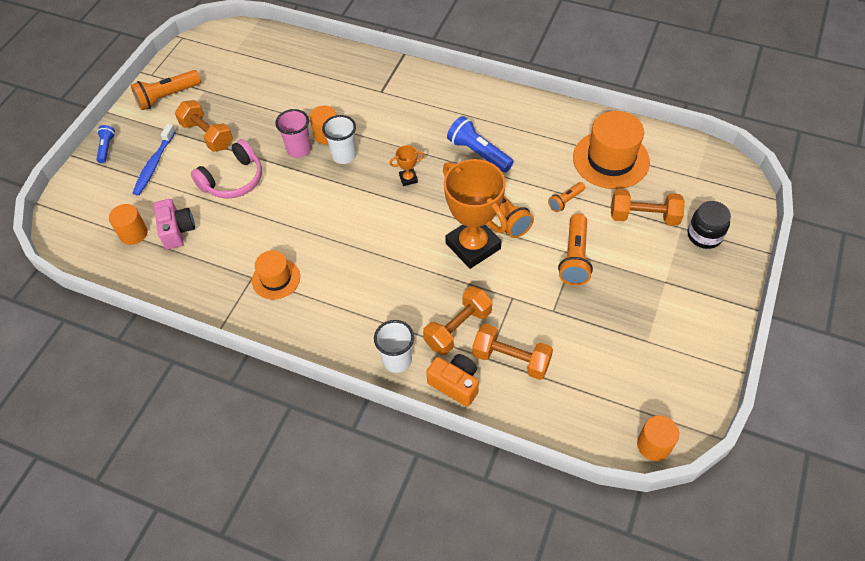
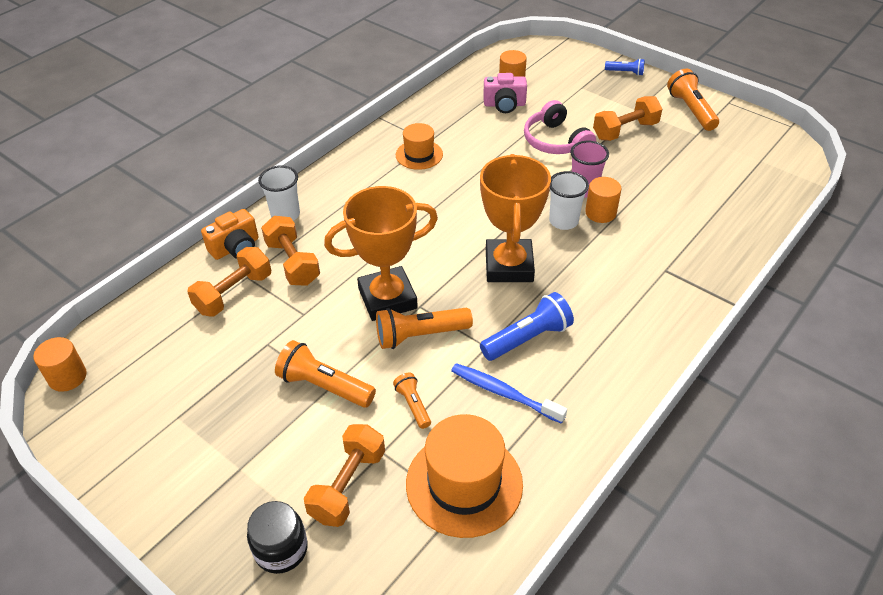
camera: 105 degrees right, 10 degrees down
(154, 164) = (594, 97): blue toothbrush -> blue toothbrush (504, 393)
(408, 179) = (509, 266): orange trophy -> orange trophy, size x2.46

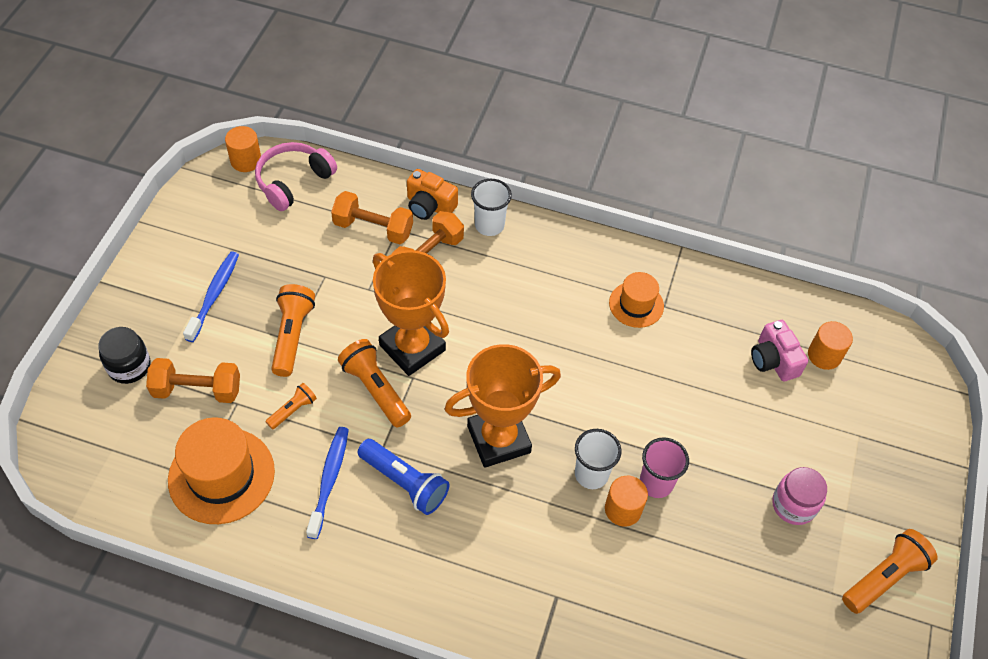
camera: 65 degrees right, 10 degrees up
(232, 444) = (214, 295): none -> blue toothbrush
(555, 141) = (730, 432): pink headphones -> pink headphones (293, 181)
(625, 72) = (925, 480): blue flashlight -> none
(625, 131) = (793, 505): orange dumbbell -> pink jar

